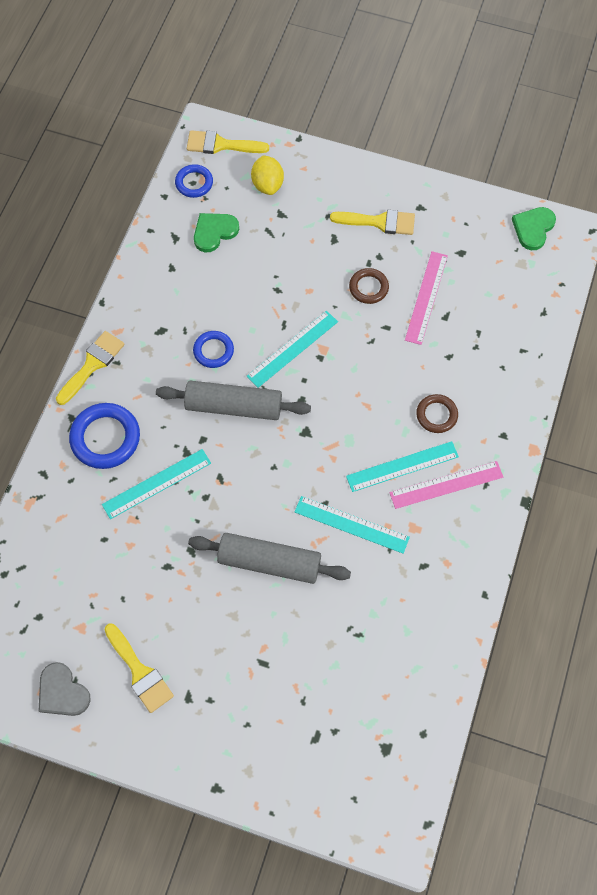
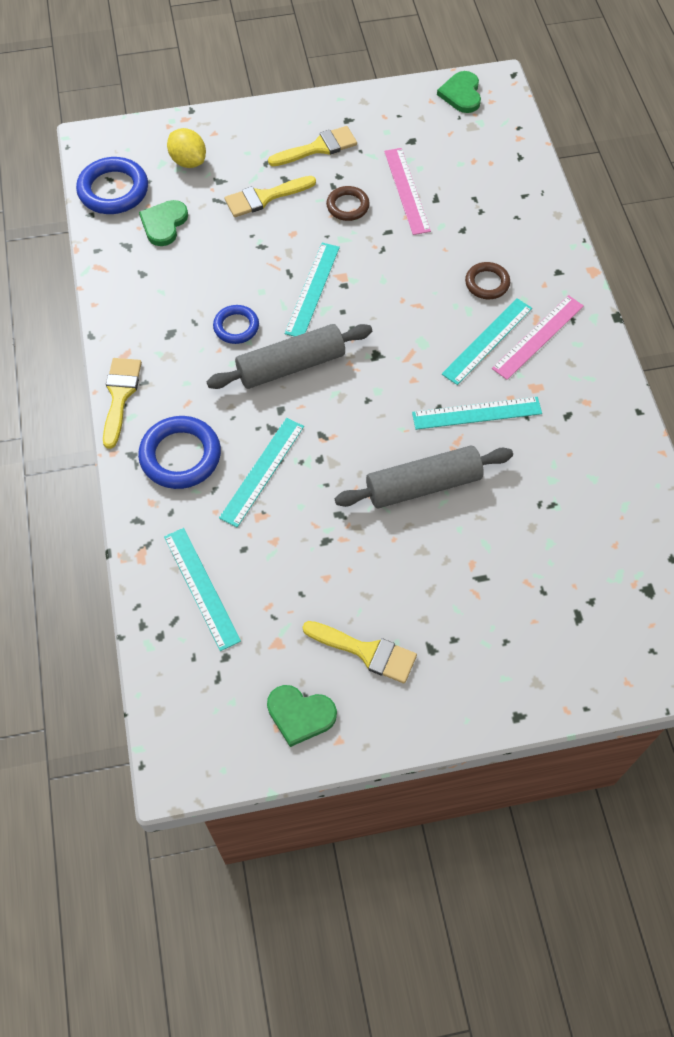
camera: 30 degrees left, 5 degrees down
(55, 553) = (201, 588): none -> turquoise ruler
(62, 692) = (300, 715): grey heart -> green heart
(194, 183) = (113, 190): blue ring -> blue ring, size x1.67
(221, 145) = (117, 147): yellow brush -> yellow brush (264, 197)

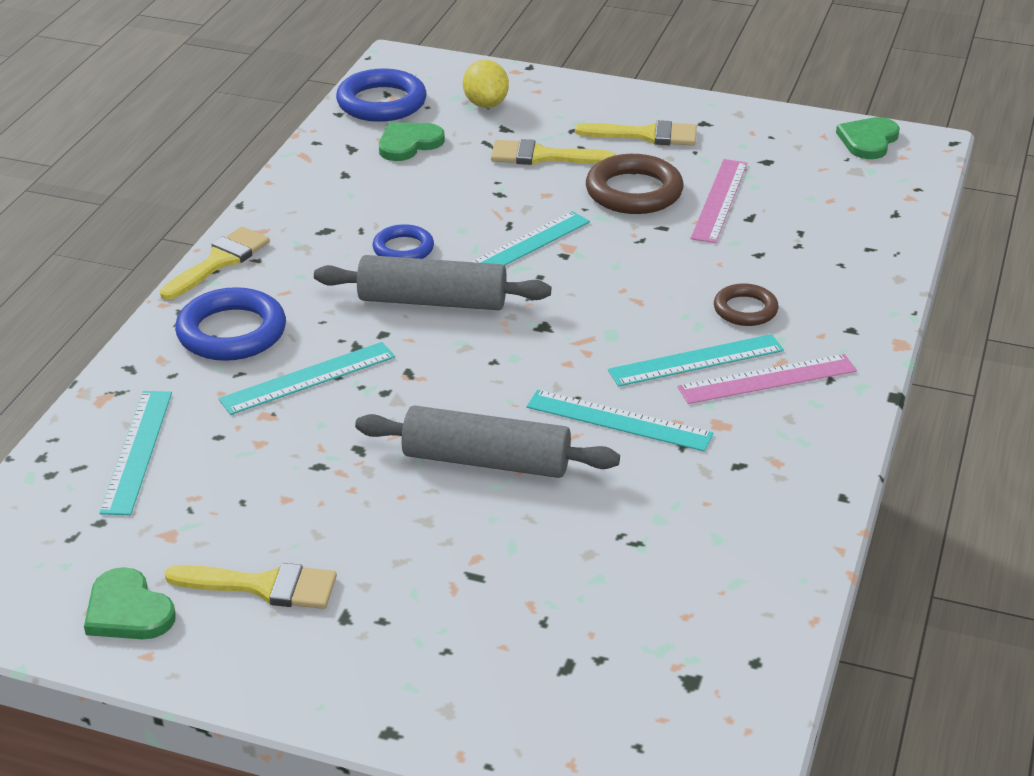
camera: 30 degrees right, 25 degrees down
(347, 206) = (634, 192): brown ring -> brown ring, size x1.67
(366, 652) = (264, 586): yellow brush -> yellow brush turned 45 degrees counterclockwise

